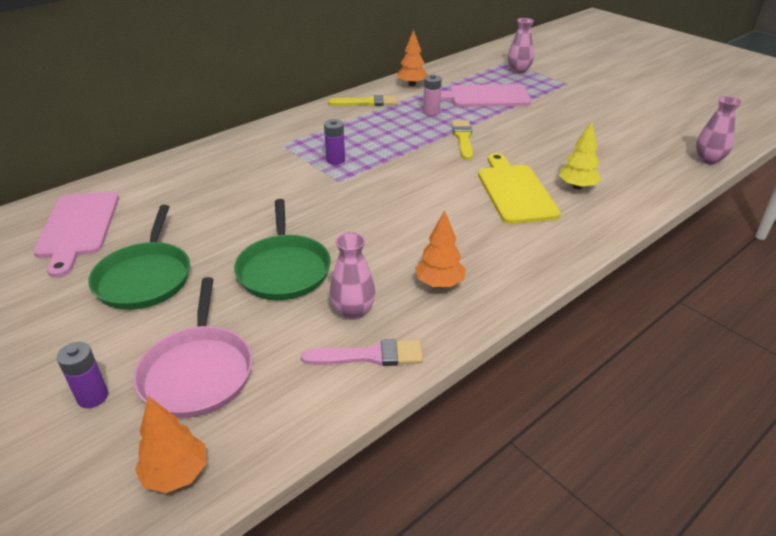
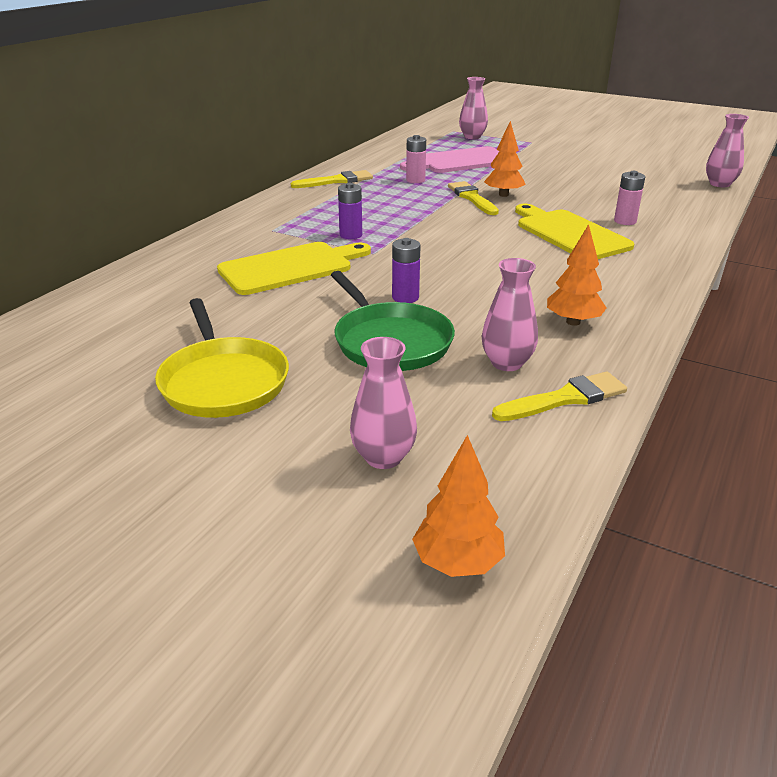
camera: 20 degrees left, 5 degrees down
(77, 228) = (78, 349): pink cutting board -> none
(93, 397) = (271, 514): purple battery -> purple battery (405, 297)
(145, 277) = (223, 381): green pan -> yellow pan
(198, 371) = (383, 457): pink pan -> pink vase
(267, 184) = (291, 268): none -> yellow cutting board
(370, 356) = (565, 398): pink brush -> yellow brush
(412, 84) = (371, 160): orange tree -> orange tree (503, 195)
(577, 187) = (625, 221): yellow tree -> pink battery

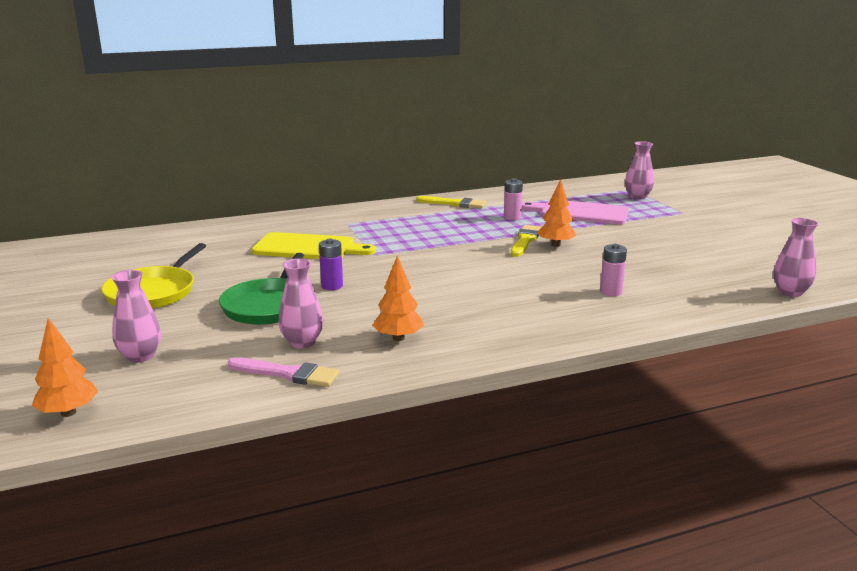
camera: 40 degrees right, 10 degrees down
(351, 235) = (385, 240): purple battery -> none
(565, 398) = (288, 374): yellow brush -> pink brush
(569, 233) = (540, 286): yellow cutting board -> none

